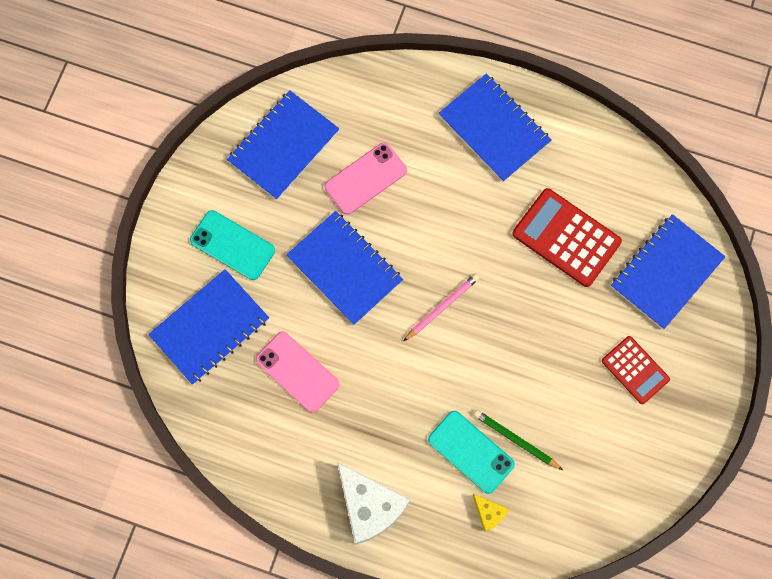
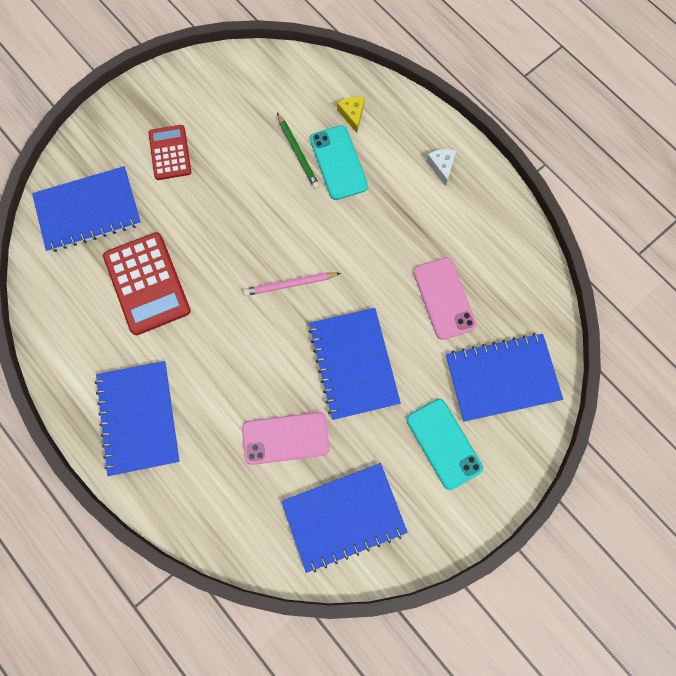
camera: 150 degrees left, 0 degrees up
(369, 506) = (441, 166): white cheese -> white cheese, size x0.47

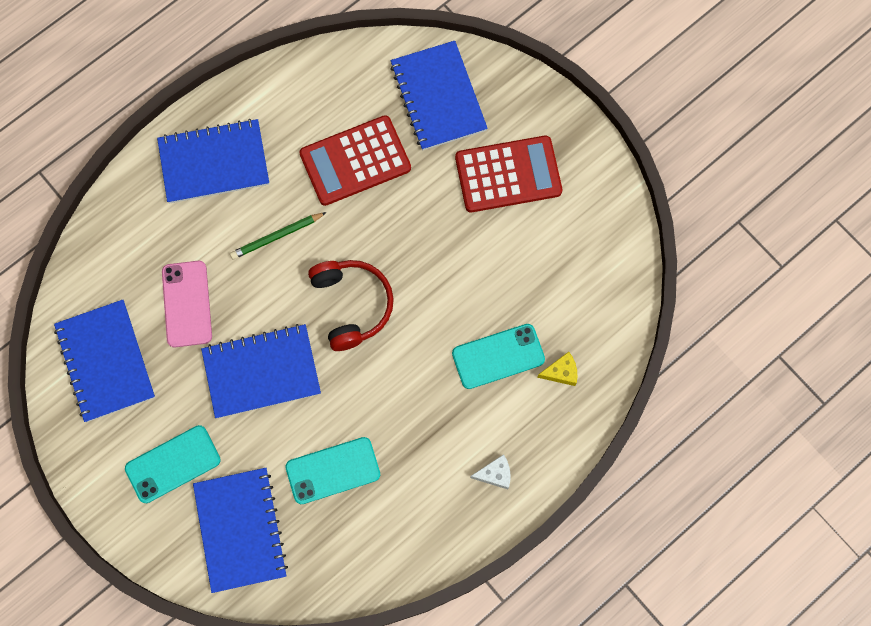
camera: 90 degrees right, 0 degrees up
(170, 153) = (508, 174): red calculator -> red calculator, size x1.60
(290, 284) = (351, 305): pink pencil -> red headphones
(298, 153) = (510, 311): green pencil -> green pencil (276, 237)
(444, 298) = (333, 470): pink phone -> turquoise phone

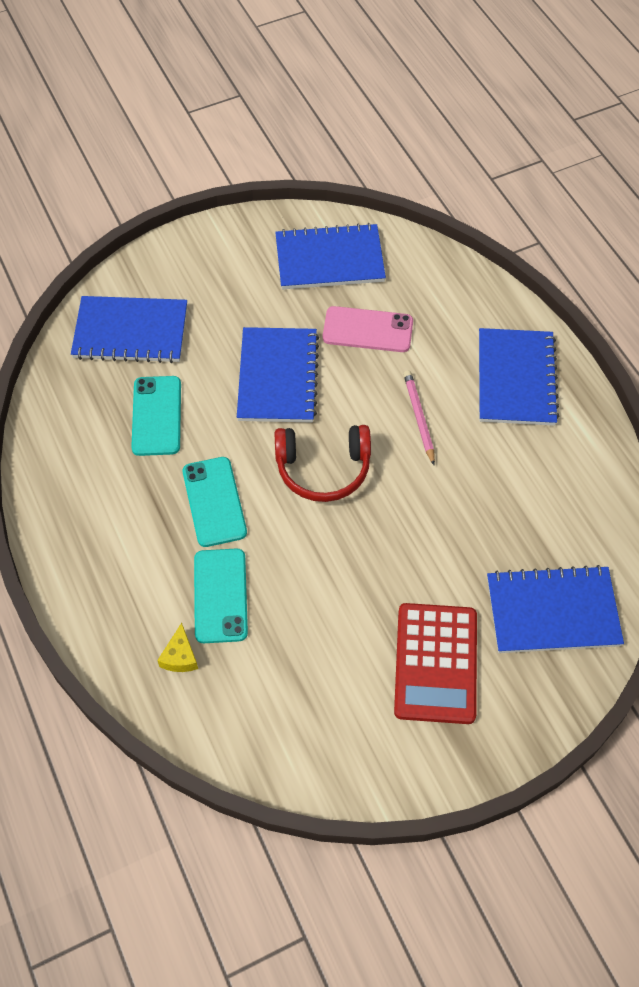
camera: 105 degrees right, 15 degrees down
(173, 464) = (213, 292): turquoise phone -> turquoise phone (214, 502)
(276, 237) = (418, 417): green pencil -> pink pencil
(355, 161) = (489, 508): red calculator -> none
(495, 474) = (94, 559): white cheese -> none

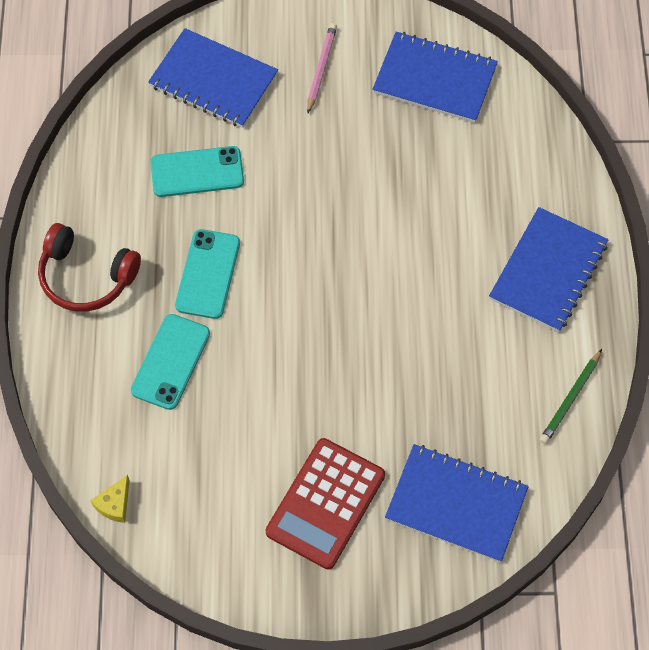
camera: 25 degrees right, 5 degrees up
(156, 416) = (197, 172): turquoise phone -> turquoise phone turned 60 degrees clockwise
(180, 656) = (110, 400): yellow cheese -> yellow cheese (114, 504)
(278, 377) = (325, 178): blue notebook -> none
(323, 469) = (320, 284): red headphones -> red headphones (86, 276)
(367, 330) = (433, 165): pink phone -> none
(418, 417) = (434, 271): pink pencil -> pink pencil (321, 68)
(597, 477) = (570, 399): none -> green pencil

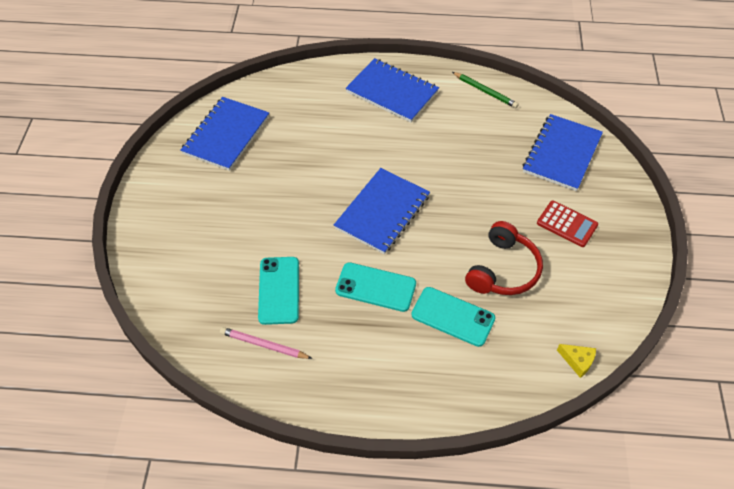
camera: 85 degrees left, 10 degrees down
(86, 276) = (369, 378): red headphones -> red headphones (503, 270)
(213, 80) = (191, 274): blue notebook -> blue notebook (382, 212)
(321, 68) = (198, 201): pink pencil -> pink pencil (264, 345)
(326, 504) = (567, 224): red calculator -> red calculator, size x0.62

